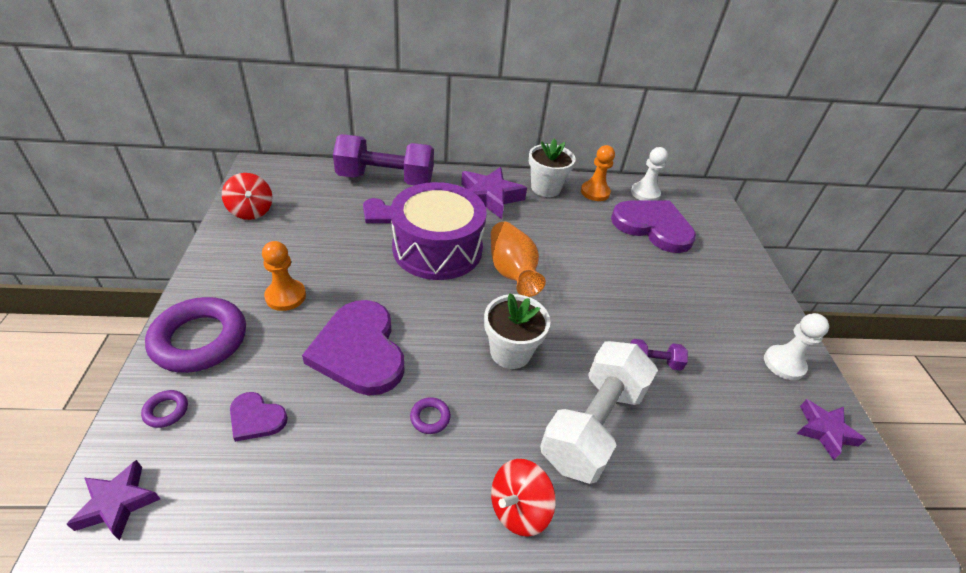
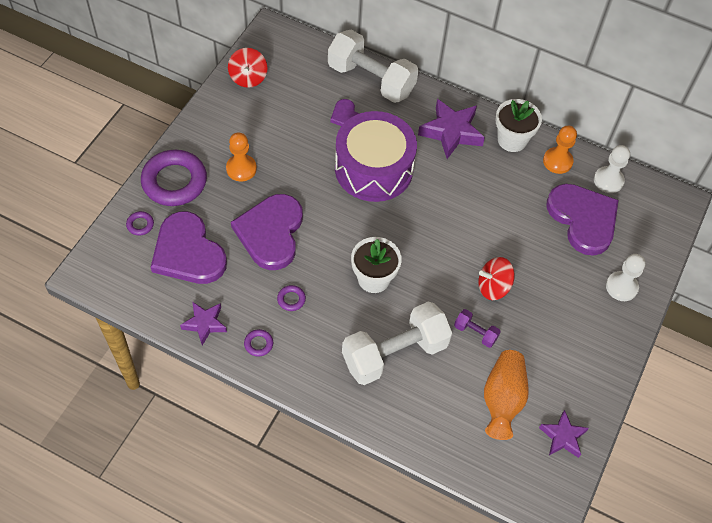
camera: 30 degrees right, 15 degrees up
(118, 503) = (101, 270): purple star -> purple star (205, 324)
(256, 418) = (188, 252): purple heart -> purple heart, size x2.11
(385, 179) = (371, 80): purple dumbbell -> white dumbbell
(420, 498) = (258, 344): none -> purple ring
(512, 271) = (420, 214): orange vase -> orange vase (502, 400)
(518, 508) = (311, 377): red spinning top -> red spinning top (493, 287)
(784, 364) = (582, 381): white pawn -> white pawn (621, 287)

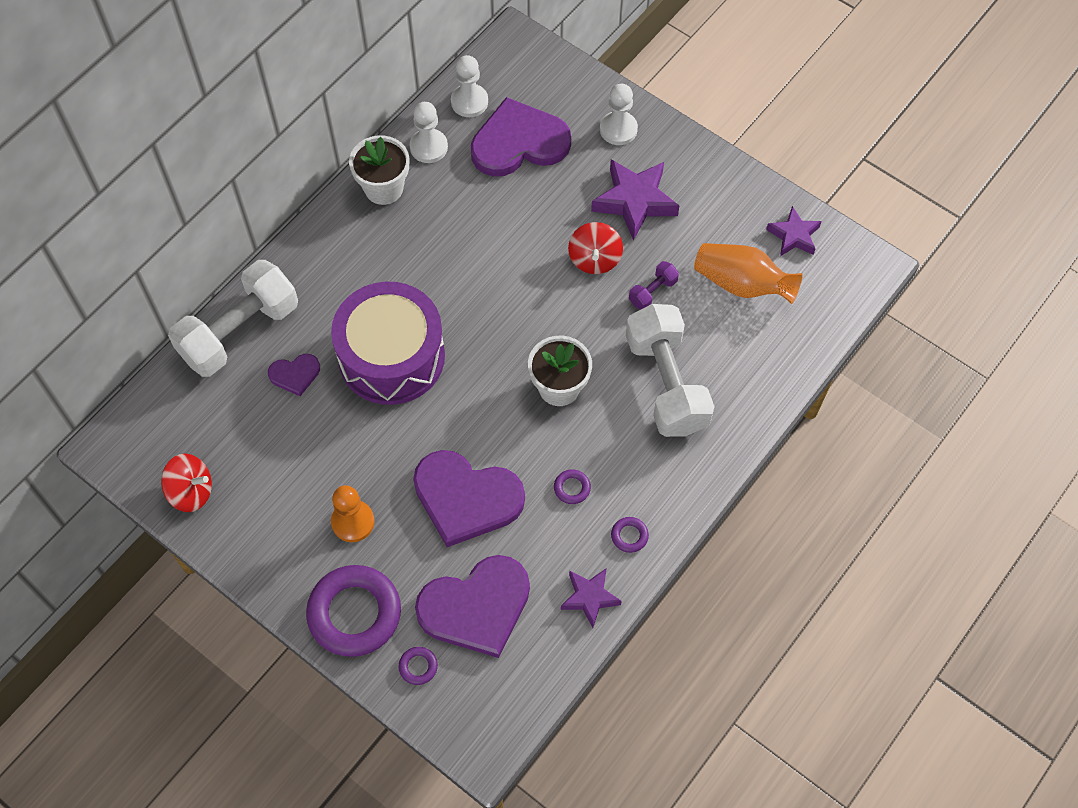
camera: 75 degrees left, 5 degrees up
(451, 132) = (354, 253): purple star -> purple star (635, 201)
(557, 161) = (428, 147): orange pawn -> white pawn

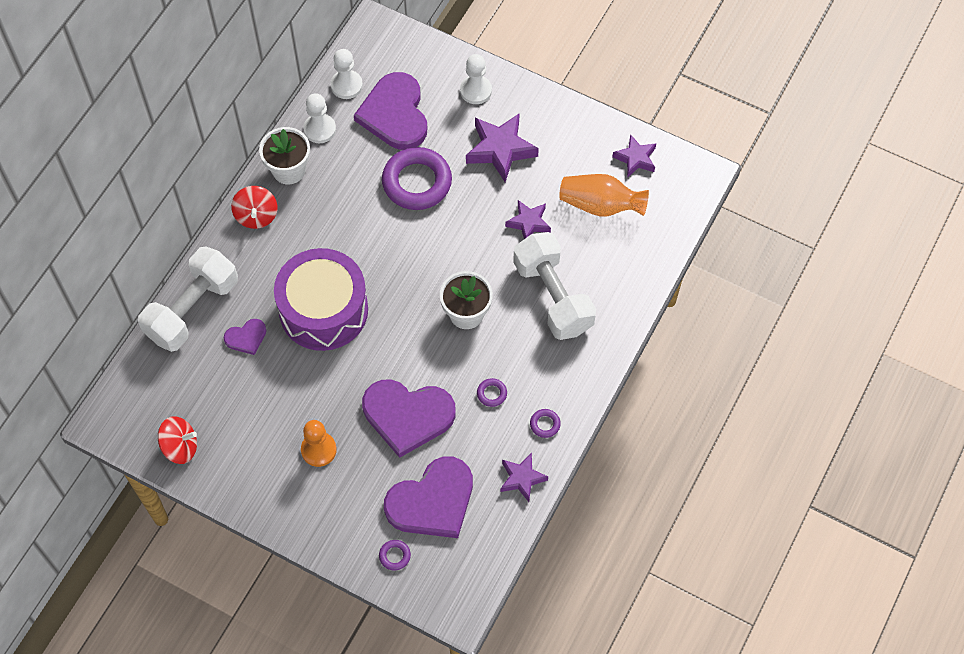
camera: 10 degrees left, 0 degrees up
(354, 613) = (335, 522): purple ring -> purple ring (417, 182)
(519, 142) = (395, 114): purple heart -> purple heart turned 75 degrees counterclockwise
(594, 259) = (476, 203): red spinning top -> red spinning top (256, 216)
(653, 292) = (528, 223): purple dumbbell -> purple star

